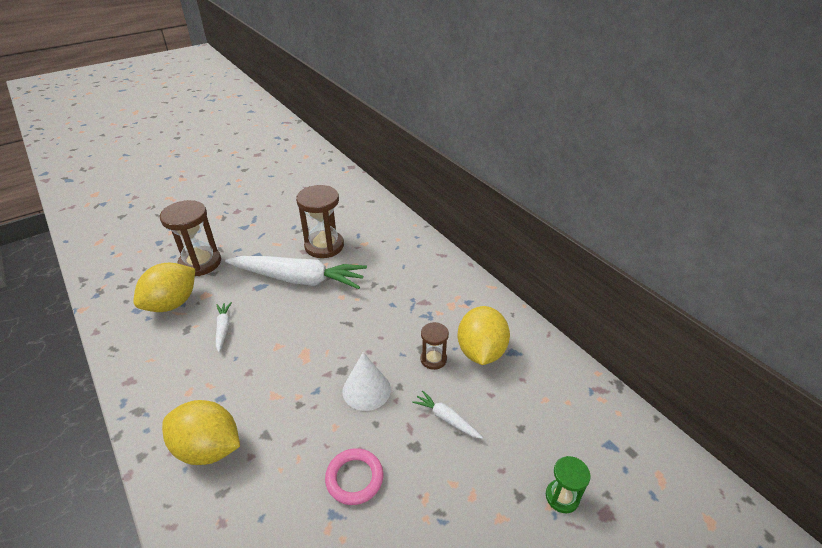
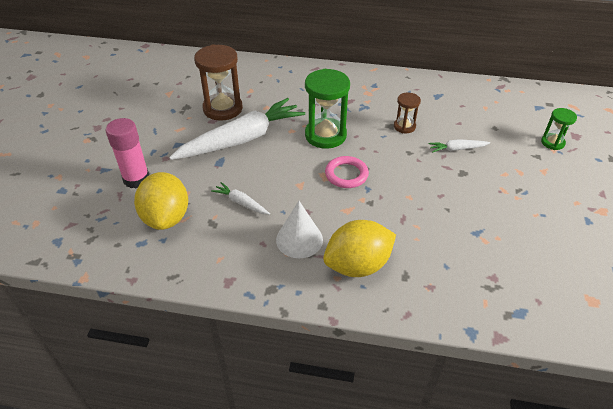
camera: 45 degrees left, 5 degrees up
(200, 263) = (136, 179): brown hourglass -> pink glue stick
(354, 478) = (459, 209): pink ring -> pink ring (346, 174)
(358, 319) = (325, 135): none -> green hourglass
(366, 390) = (395, 167): white cone -> white cone (299, 239)
(481, 351) = (422, 106): yellow lemon -> none

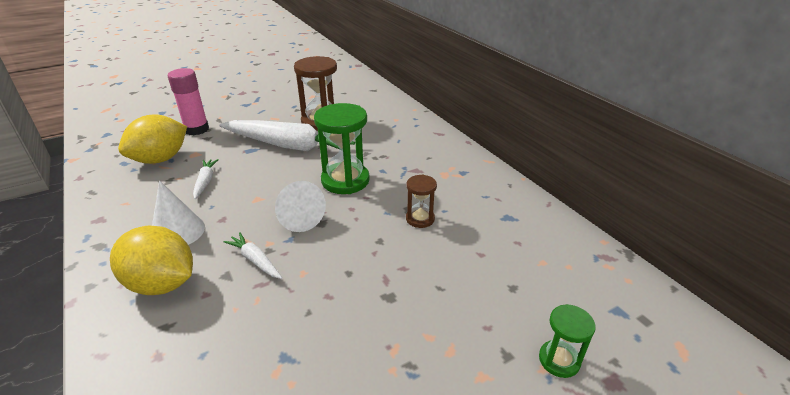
camera: 50 degrees right, 10 degrees down
(346, 174) = (298, 217): pink ring -> white cone
(457, 149) = (428, 273): white carrot -> white carrot (255, 260)

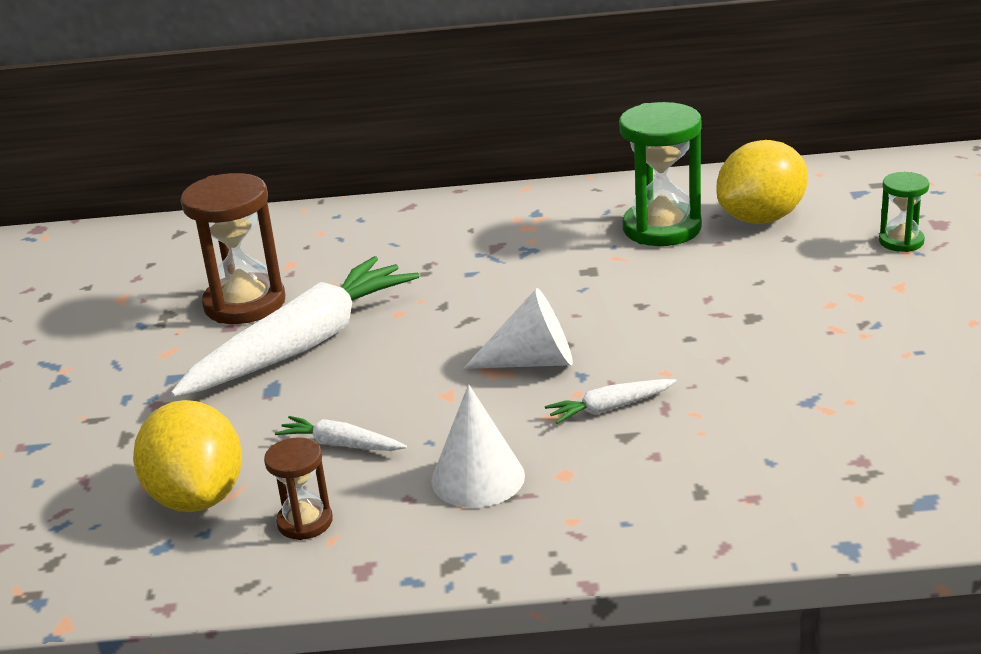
camera: 60 degrees left, 5 degrees down
(162, 284) = (604, 494): yellow lemon -> yellow lemon (761, 218)
(196, 129) = (109, 448): pink glue stick -> none
(345, 180) = (469, 308): green hourglass -> green hourglass (662, 228)
(420, 219) = (617, 267): brown hourglass -> brown hourglass (305, 522)

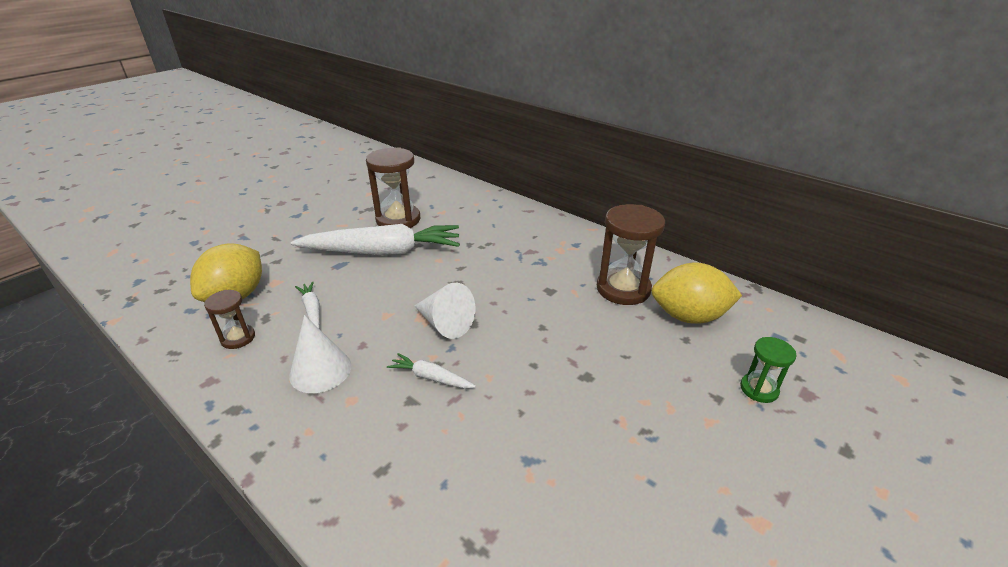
camera: 40 degrees right, 5 degrees up
(662, 228) = (623, 289): green hourglass -> brown hourglass

